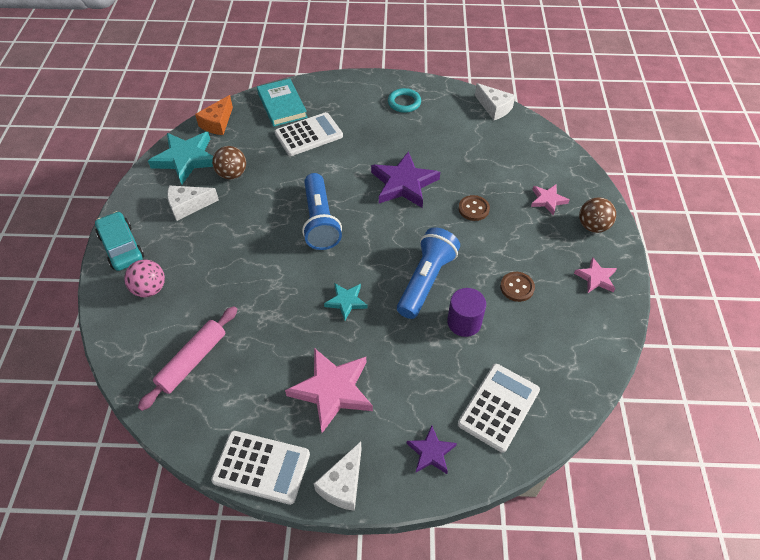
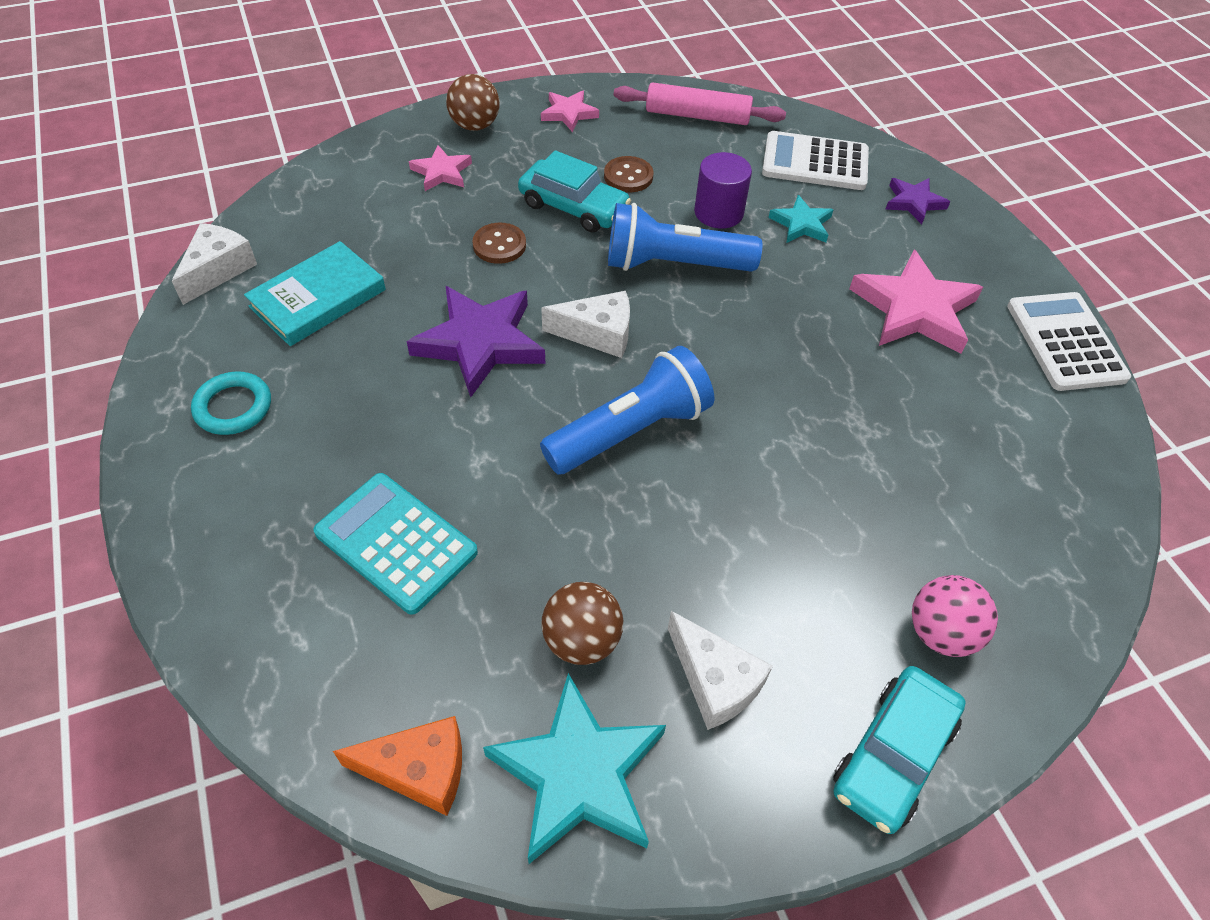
camera: 115 degrees left, 0 degrees up
(192, 361) = (1006, 489): pink rolling pin -> pink rolling pin (697, 116)
(282, 105) = (302, 644): turquoise book -> turquoise book (318, 298)
(308, 135) = (396, 542): white calculator -> turquoise calculator
(343, 484) = (1013, 262): white cheese -> white cheese (598, 334)
(346, 301) = (770, 340): turquoise star -> turquoise star (801, 224)
(495, 250) = (573, 207): none -> turquoise car

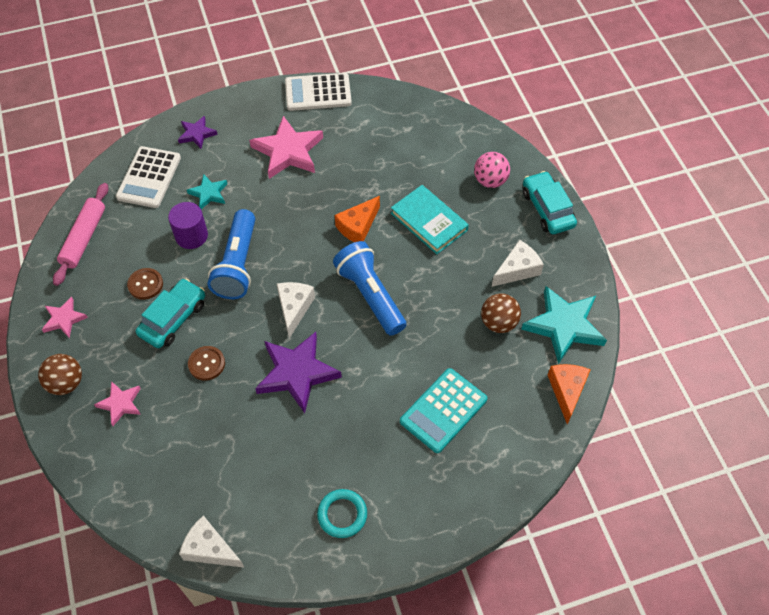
camera: 85 degrees left, 5 degrees up
(318, 298) = (247, 475): turquoise book -> turquoise book (429, 222)
(774, 409) = (358, 226): none -> orange cheese
(893, 755) = (547, 209): turquoise car -> turquoise car turned 150 degrees counterclockwise

